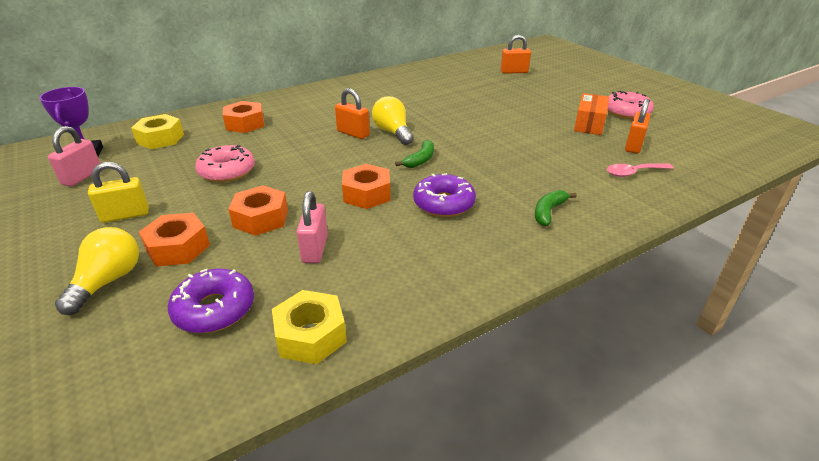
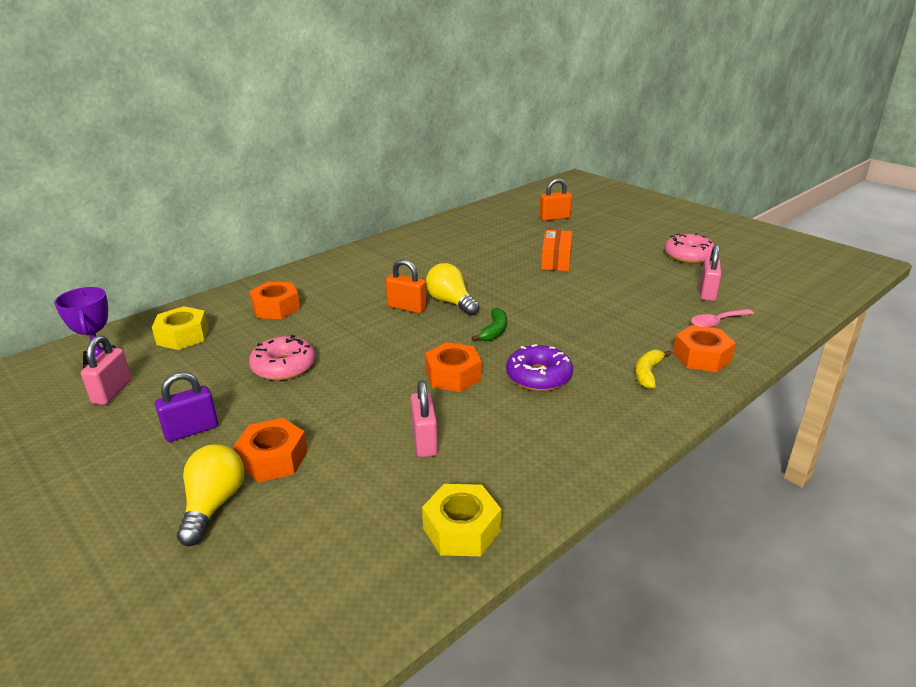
camera: 10 degrees left, 5 degrees down
(125, 215) = (191, 430): yellow padlock -> purple padlock
(214, 309) = (348, 518): purple donut -> none
(261, 218) = (349, 416): orange nut -> orange nut (702, 357)
(548, 212) = (647, 373): green banana -> yellow banana
(589, 124) = (655, 272): orange box -> orange box (556, 260)
(633, 146) = (707, 293): orange padlock -> pink padlock

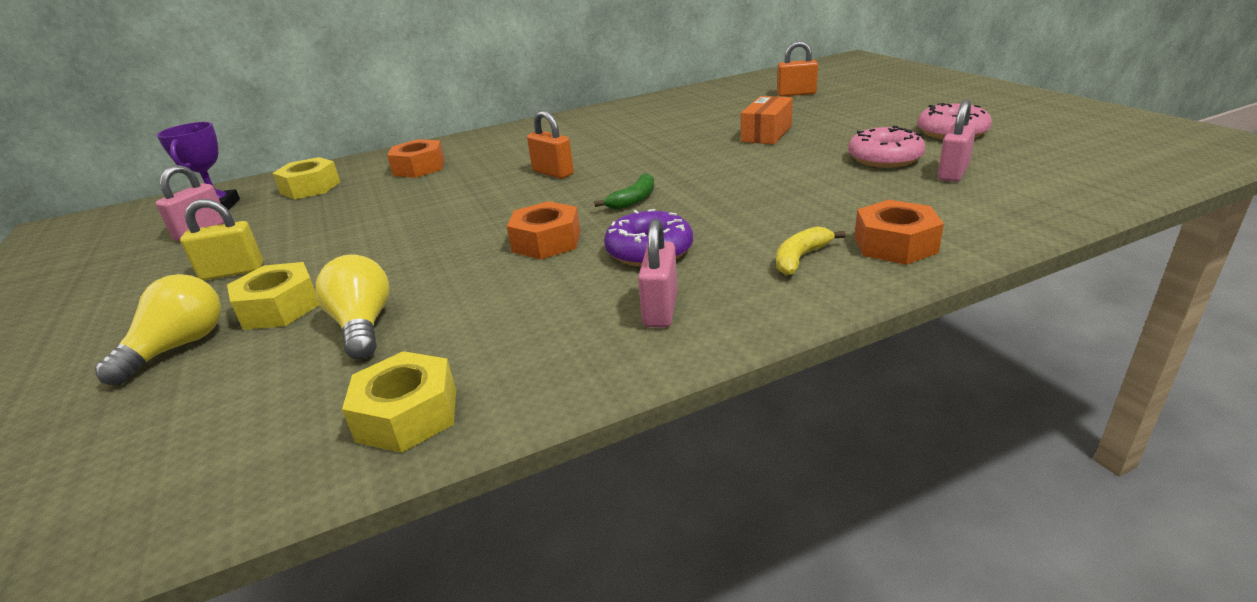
camera: 20 degrees right, 0 degrees up
(191, 430) = (232, 272): purple padlock -> yellow padlock
(273, 459) = (279, 308): orange nut -> yellow nut
(284, 366) = (376, 220): pink donut -> pink donut (884, 158)
(424, 441) = (453, 308): pink padlock -> pink padlock (660, 309)
(451, 302) = (606, 170): yellow light bulb -> yellow light bulb (363, 326)
(717, 322) = (945, 206): pink spoon -> none

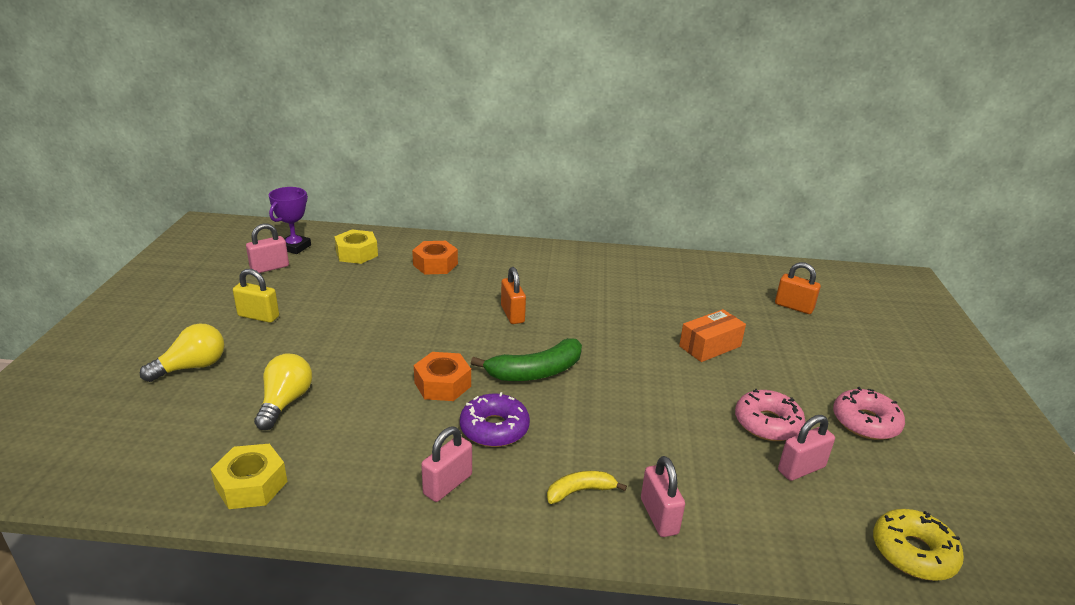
camera: 25 degrees right, 0 degrees up
(279, 308) = (258, 362): yellow nut -> none
(633, 200) = (535, 372): green banana -> green banana, size x1.74
(895, 245) = (659, 516): orange nut -> pink padlock
(1107, 184) = (913, 553): none -> yellow donut

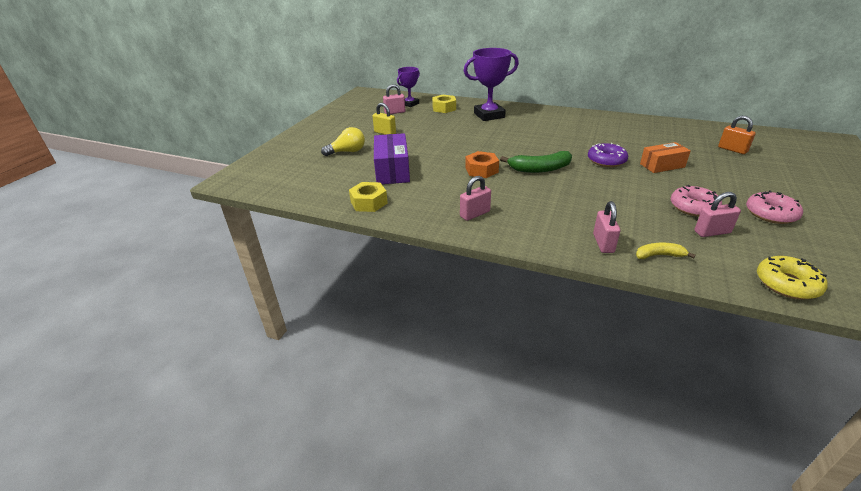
camera: 20 degrees right, 5 degrees up
(285, 402) = (392, 170): yellow light bulb -> purple box
(435, 264) = (489, 115): orange nut -> purple trophy
(494, 428) = (508, 192): purple donut -> purple donut (606, 160)
(512, 314) = (531, 141): orange padlock -> none
(580, 491) = (554, 226): yellow banana -> yellow banana (659, 255)

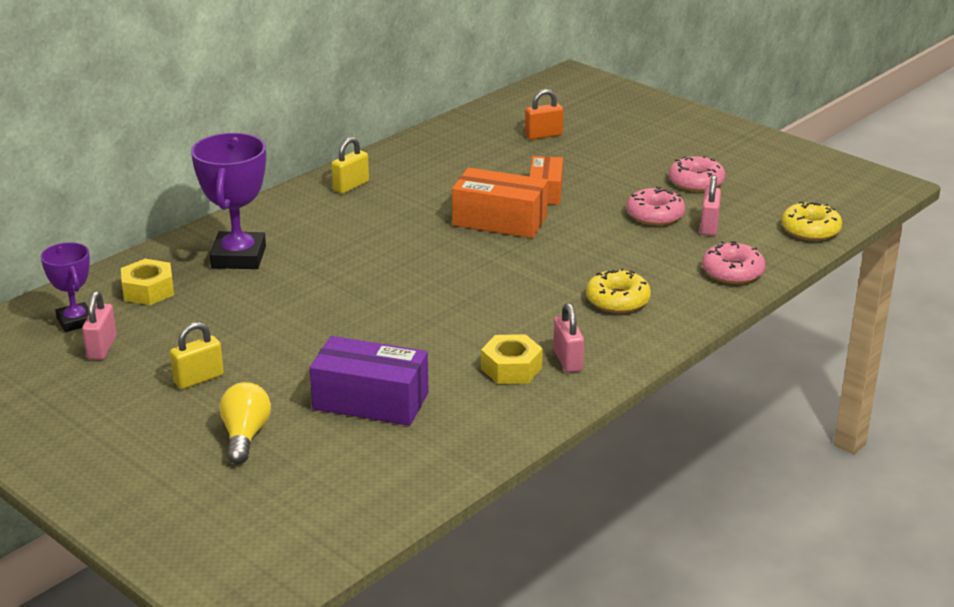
camera: 70 degrees left, 5 degrees down
(369, 202) = (466, 444): yellow nut -> yellow nut (511, 368)
(481, 170) = (443, 321): orange nut -> none
(540, 169) = (480, 275): green banana -> none
(562, 216) = (617, 300): none -> yellow donut
(586, 119) = (351, 186): none -> yellow padlock
(603, 243) = (691, 294): pink padlock -> none
(606, 160) = (499, 221): purple donut -> orange box
(659, 255) = (732, 272): yellow banana -> pink donut

